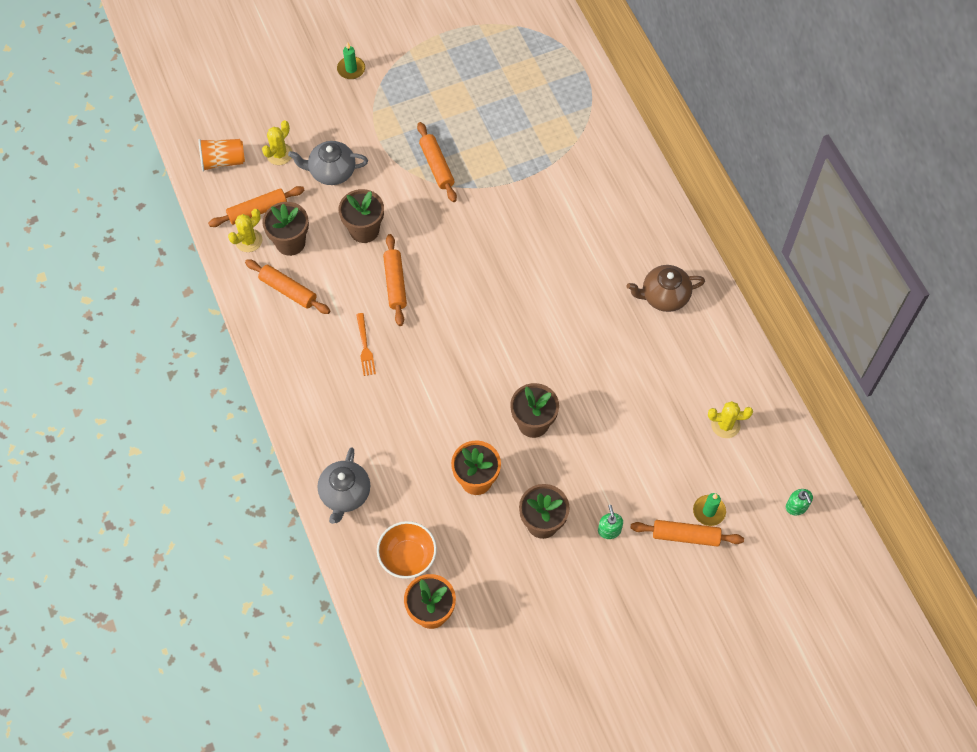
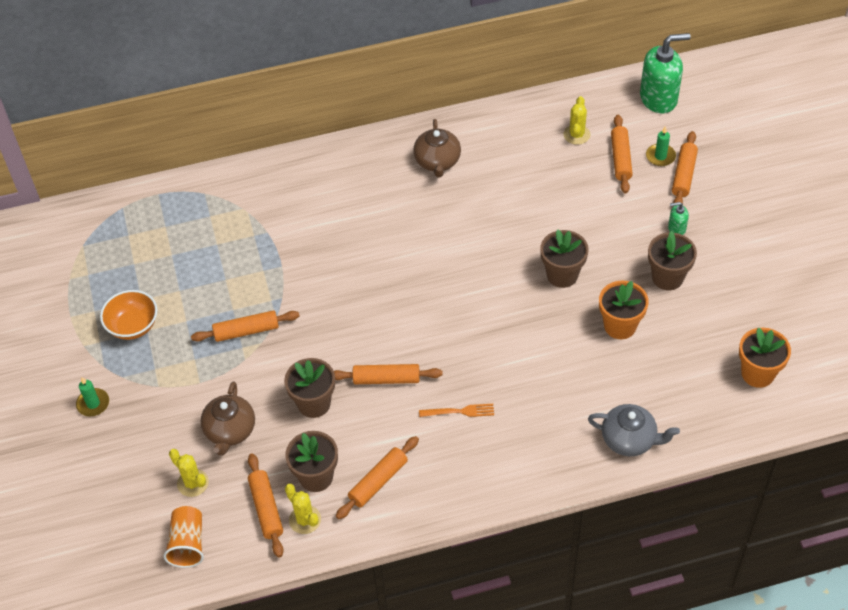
camera: 80 degrees left, 10 degrees down
(331, 172) = (230, 431): grey teapot -> brown teapot
(407, 557) = (700, 389): orange bowl -> orange bowl (133, 326)
(698, 471) = (621, 159): none -> orange rolling pin
(796, 507) = (659, 98): green soap dispenser -> green soap dispenser, size x2.20

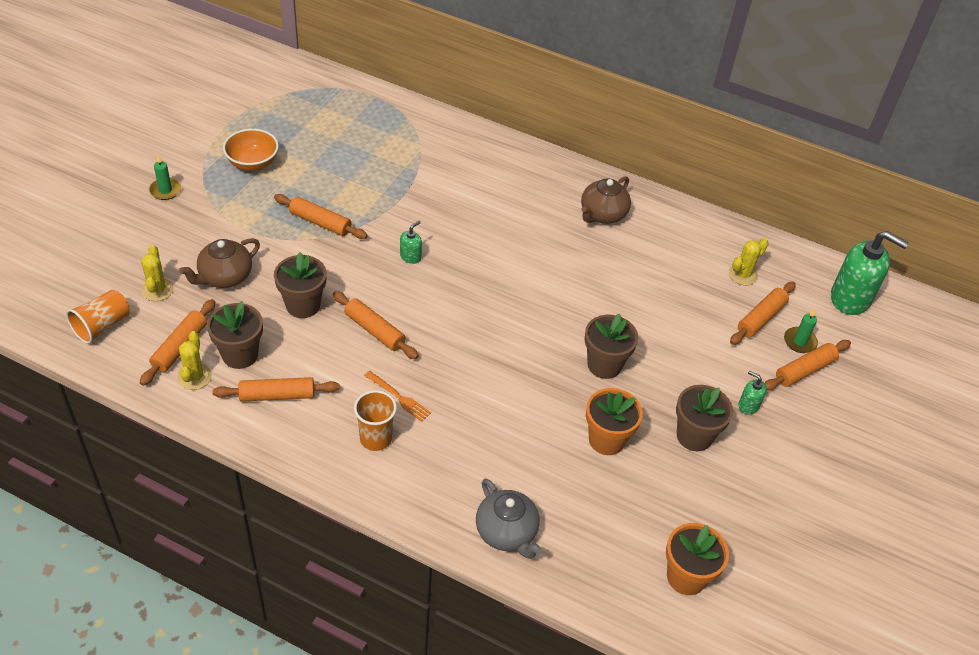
camera: 35 degrees right, 5 degrees down
(344, 303) = (410, 256): none -> green soap dispenser
(479, 452) = (375, 438): none -> orange cup

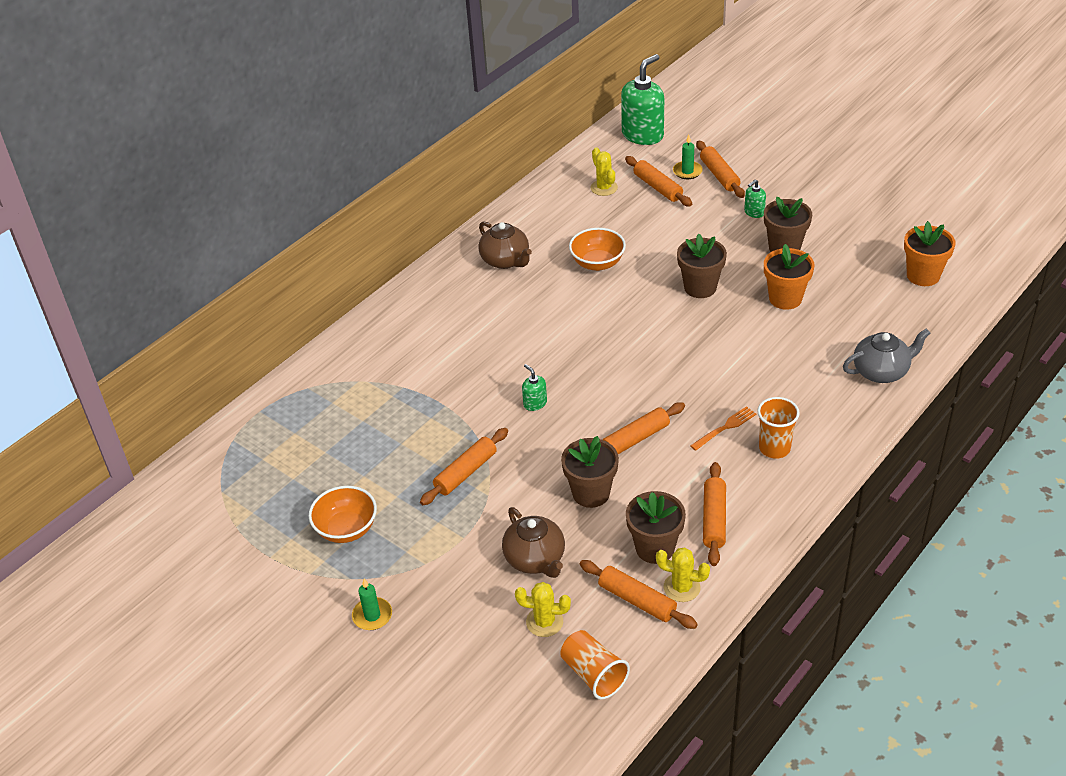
camera: 70 degrees left, 5 degrees down
(619, 281) = (597, 263): none -> orange bowl

